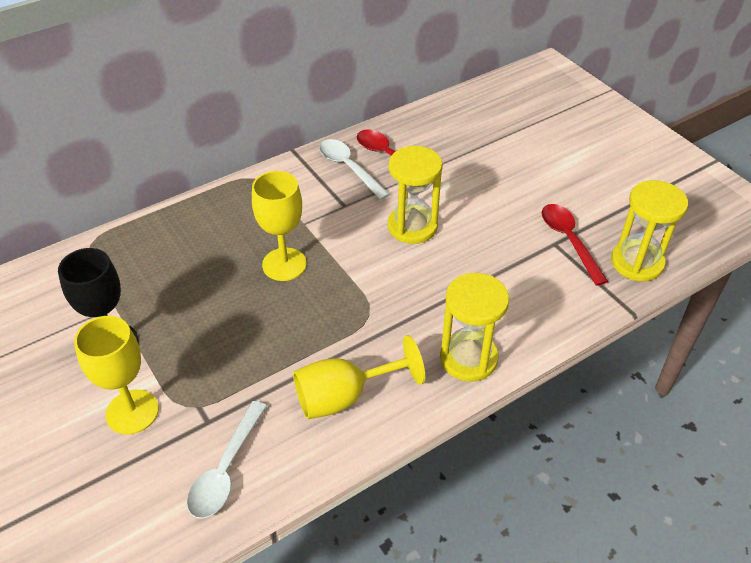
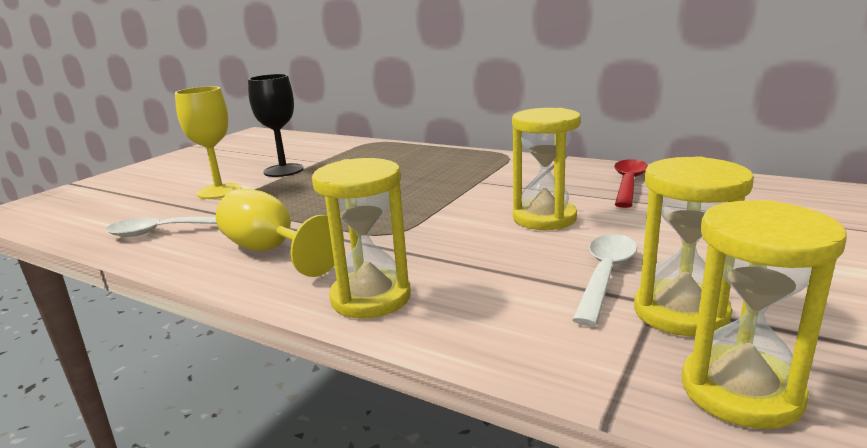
camera: 65 degrees right, 25 degrees down
(284, 264) = (419, 189): yellow goblet -> none
(349, 168) = (580, 176): white spoon -> white spoon (605, 276)
(569, 241) = (680, 312): red spoon -> yellow hourglass

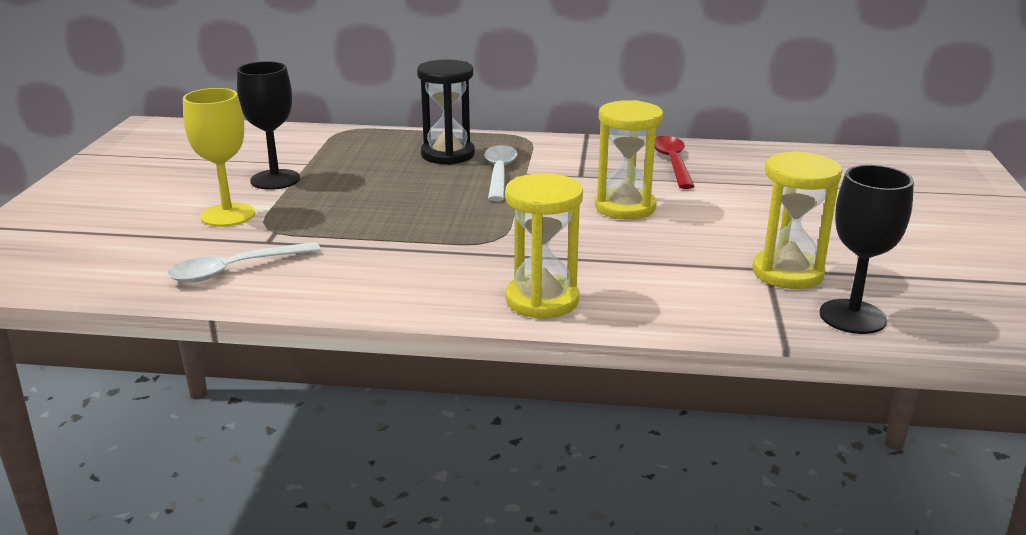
camera: 25 degrees left, 5 degrees up
(271, 251) = (390, 274): yellow goblet -> none
(430, 163) = (448, 155): none -> black hourglass
(605, 276) = (716, 253): white spoon -> white spoon (499, 173)
(740, 391) = (852, 317): yellow hourglass -> black goblet

